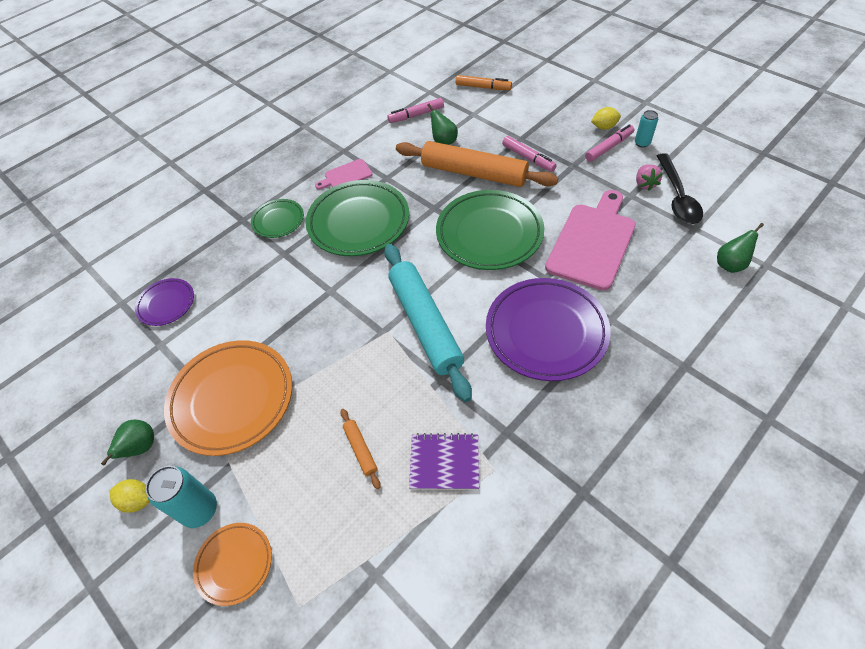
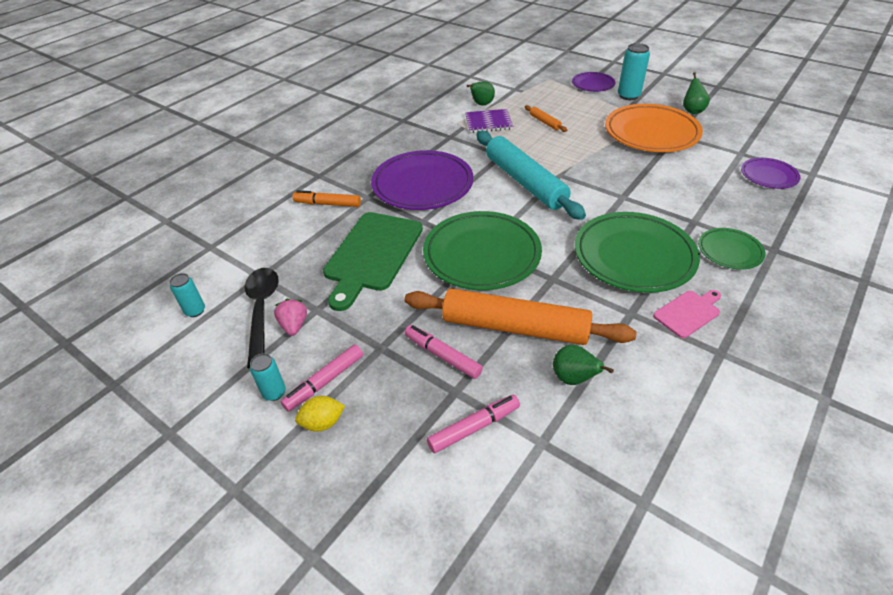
camera: 170 degrees right, 10 degrees down
(137, 500) = (670, 95): yellow lemon -> none
(234, 564) = (593, 84): orange plate -> purple plate
(416, 115) = (642, 434): pink marker -> pink marker (474, 427)
(483, 87) = (538, 521): orange marker -> orange marker (327, 204)
(592, 242) = (372, 254): pink cutting board -> green cutting board
(730, 264) = (243, 244): green pear -> green pear (481, 104)
(737, 200) = (195, 311): none -> turquoise can

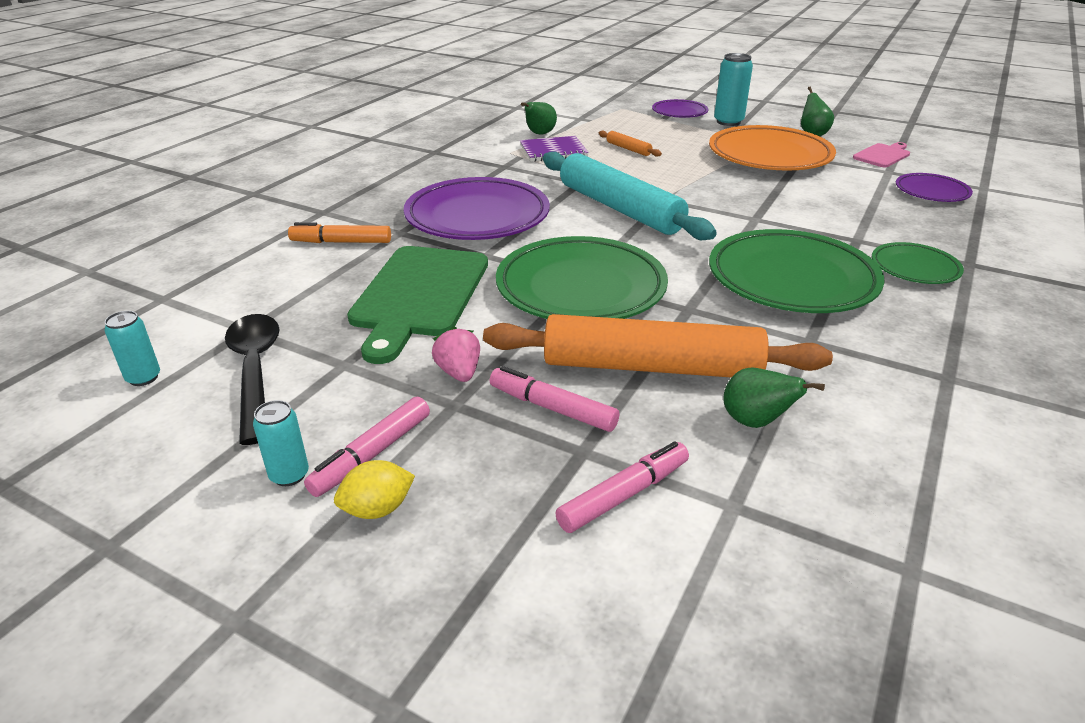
camera: 10 degrees left, 10 degrees down
(294, 325) = (310, 386): pink strawberry -> pink strawberry (459, 372)
(688, 312) = (887, 335): pink cutting board -> pink cutting board (882, 155)

